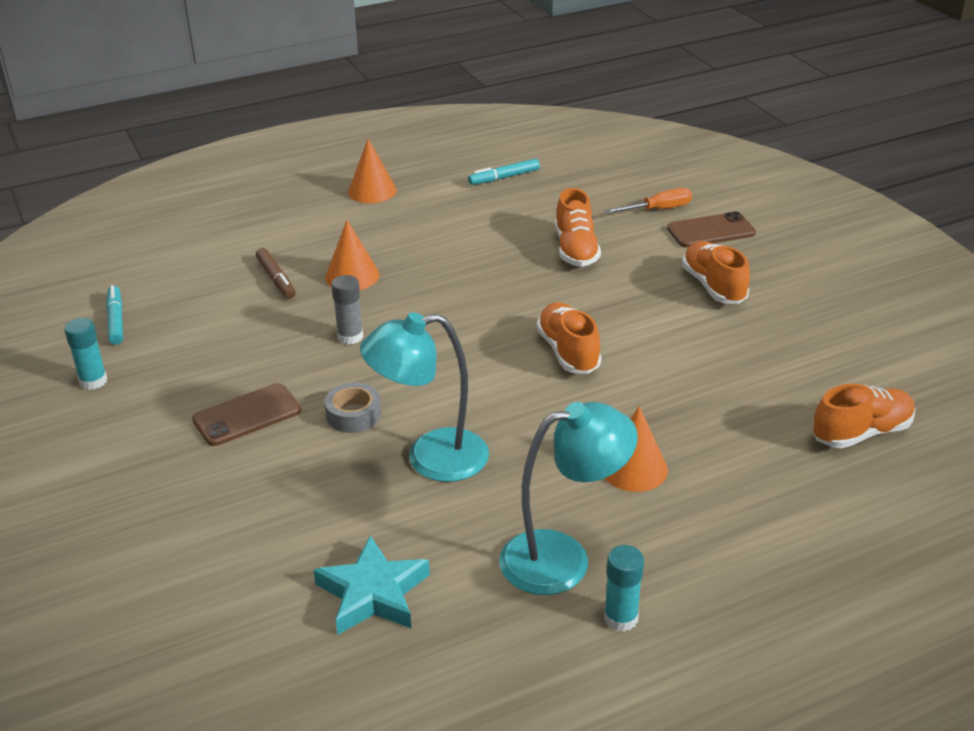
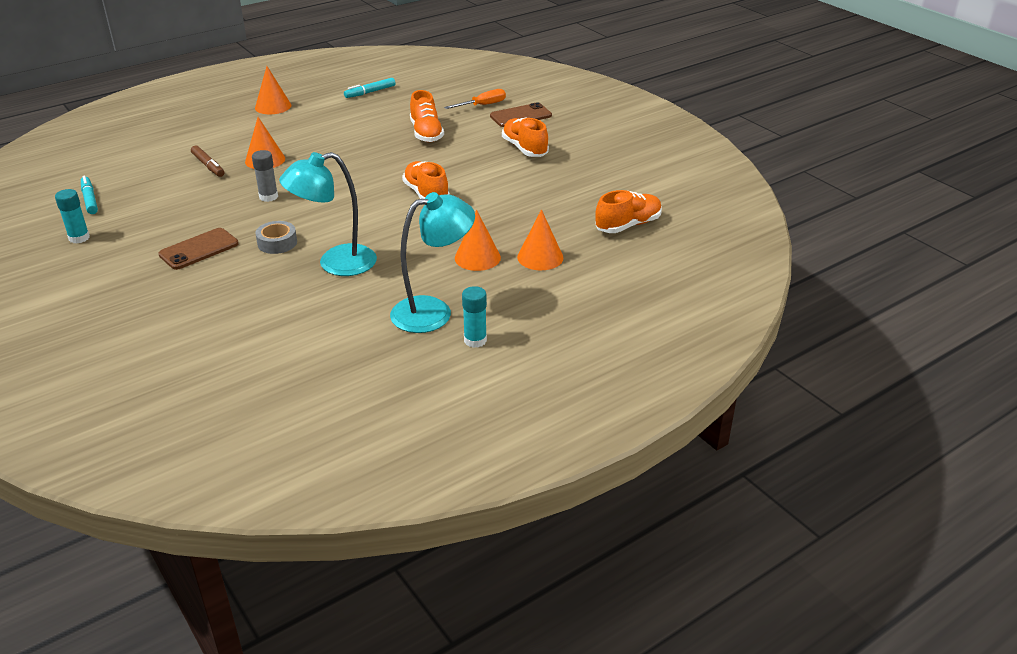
camera: 10 degrees left, 0 degrees up
(373, 593) = (304, 343): turquoise star -> none
(726, 477) = (540, 257): none -> orange cone

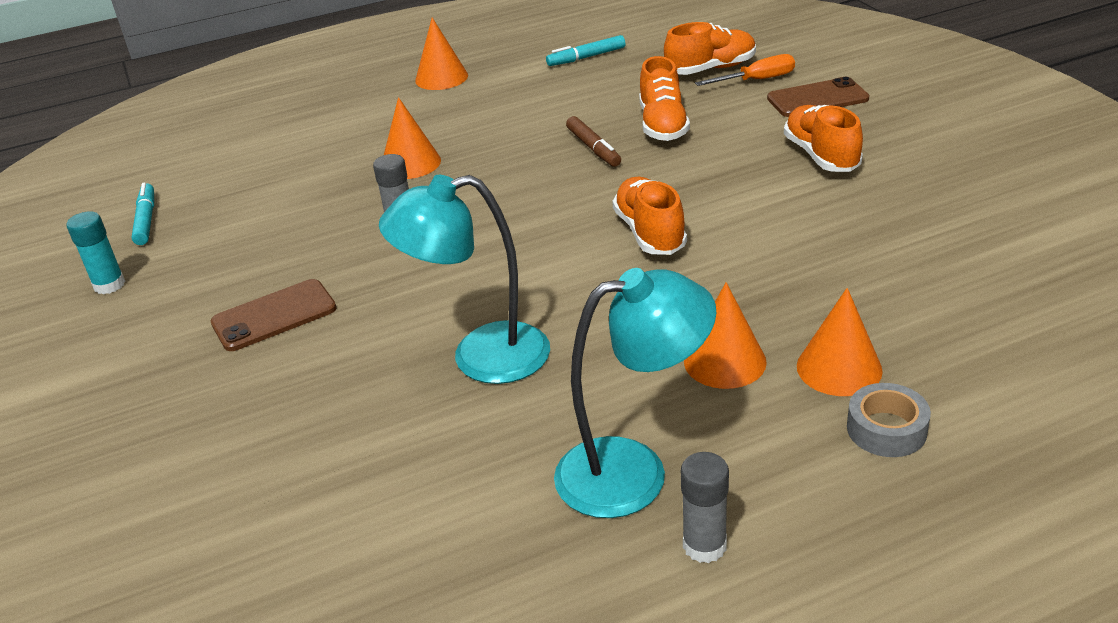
camera: 15 degrees right, 0 degrees up
(208, 166) = (327, 170): brown marker -> brown marker (593, 148)
(277, 243) = (396, 311): grey tape -> grey tape (886, 429)
(475, 340) = (704, 546): turquoise glue stick -> grey glue stick
(628, 225) = (1006, 310): orange shoe -> orange shoe (711, 69)

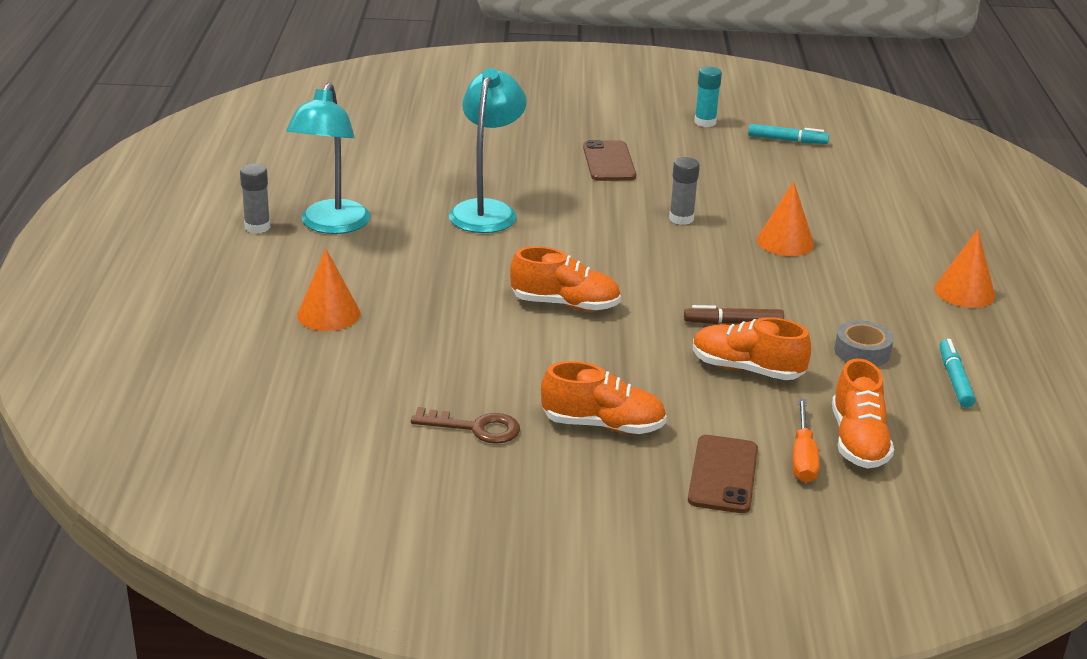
camera: 110 degrees right, 5 degrees down
(724, 361) = (384, 280): orange cone -> none
(886, 429) = (260, 306): grey tape -> grey tape (862, 352)
(906, 205) = (476, 428): none -> brown key

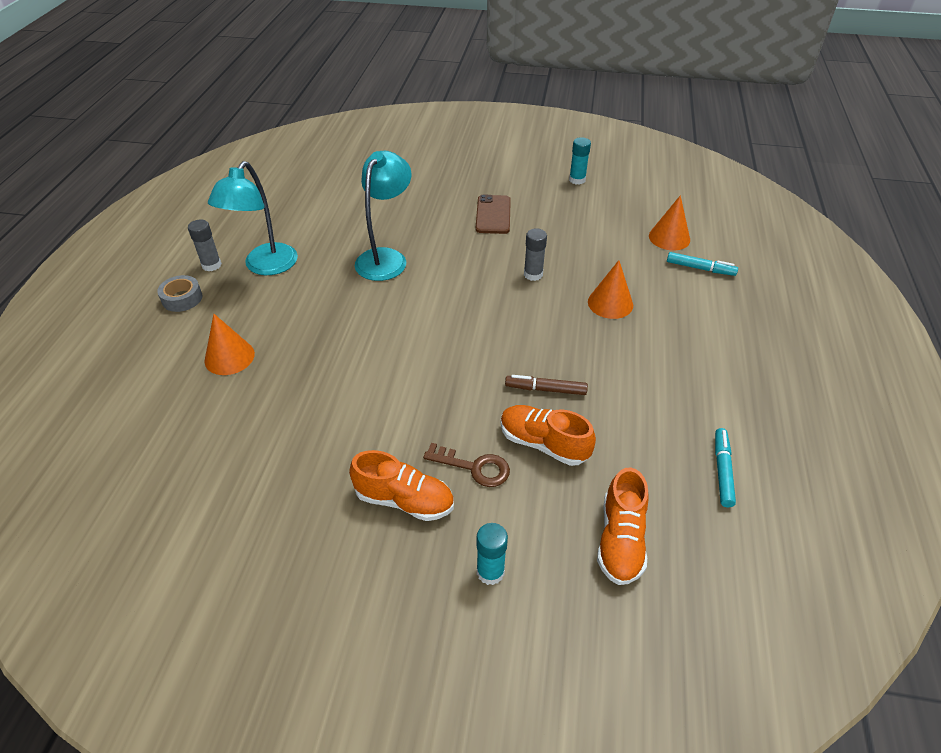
camera: 10 degrees right, 15 degrees up
(476, 428) = (298, 494): brown key -> brown key (474, 467)
(565, 304) = (415, 359): orange shoe -> none
(723, 475) = (490, 572): brown phone -> turquoise glue stick
(787, 140) = (636, 200): turquoise marker -> turquoise marker (700, 268)
(803, 457) = (566, 556): orange screwdriver -> none
(862, 352) = (647, 431): grey tape -> grey tape (182, 298)
(964, 292) = (749, 368): orange cone -> orange cone (669, 238)

